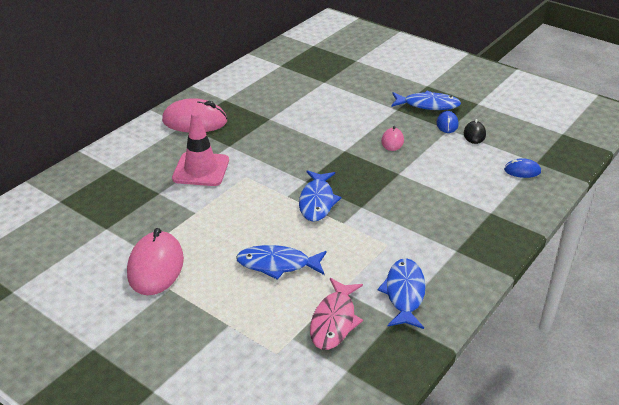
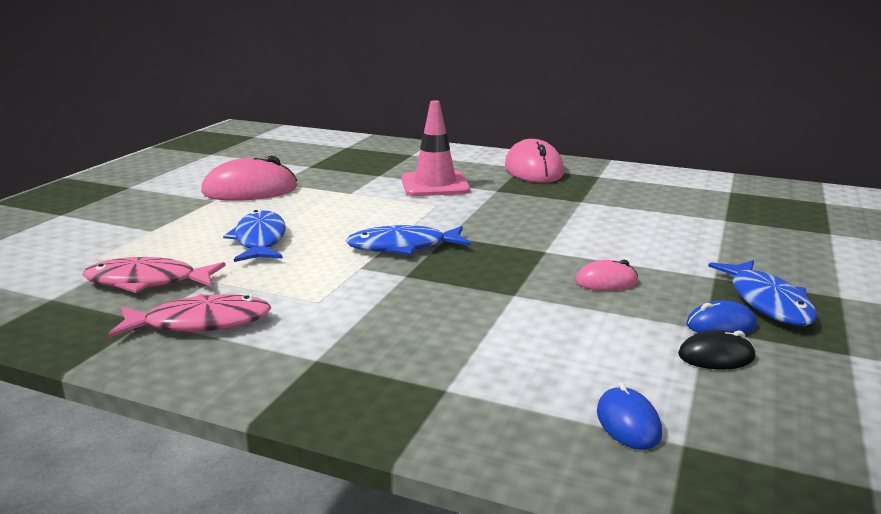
camera: 75 degrees right, 15 degrees down
(404, 293) = (200, 323): blue fish -> pink fish

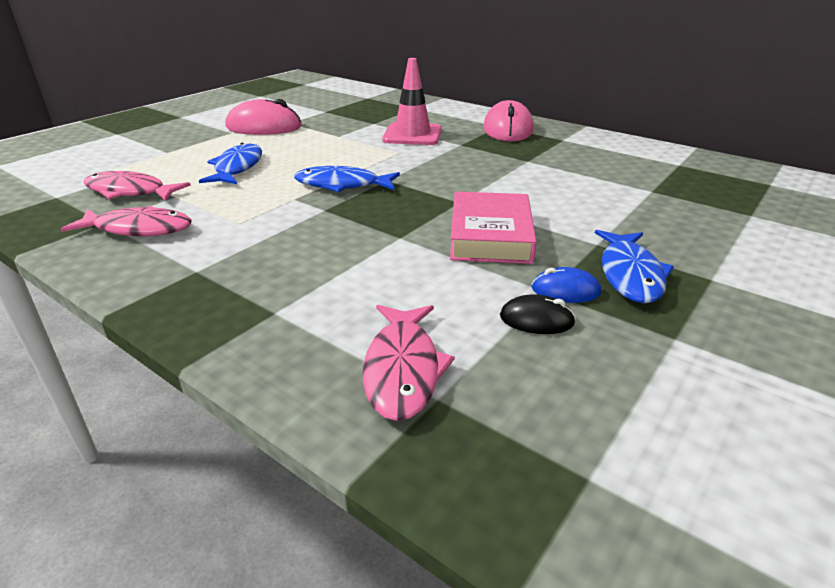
camera: 15 degrees right, 10 degrees up
(606, 281) = (490, 235): pink mouse -> pink book
(628, 423) = (403, 369): blue mouse -> pink fish

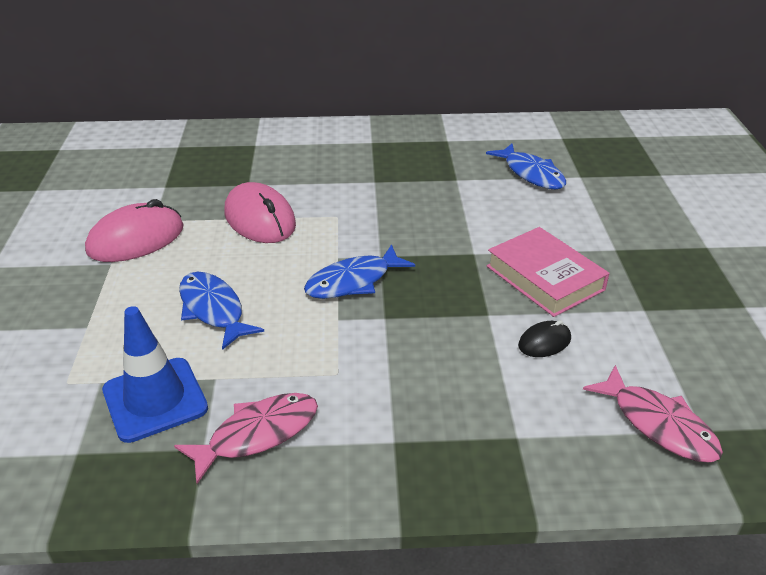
camera: 40 degrees left, 5 degrees up
(130, 192) = (155, 399): pink fish -> blue traffic cone
(412, 135) = (313, 186): pink traffic cone -> none
(508, 129) = (386, 144): pink mouse -> pink mouse (260, 219)
(536, 320) = (669, 337): black mouse -> black mouse (544, 342)
(565, 290) = (652, 303): blue mouse -> none
(630, 274) = (666, 268): blue fish -> blue fish (531, 174)

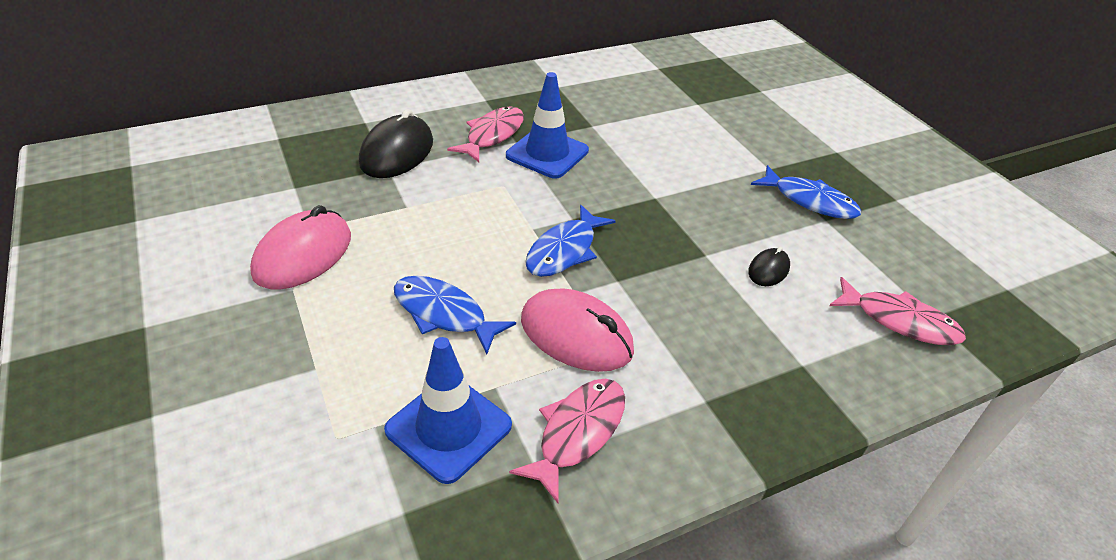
camera: 25 degrees left, 5 degrees up
(260, 219) = (426, 204): pink mouse -> pink mouse (576, 335)
(264, 173) = (397, 152): none -> black mouse
(356, 172) = (492, 135): none -> pink fish
(396, 196) = (547, 153): none -> blue traffic cone
(531, 174) = (655, 108): blue fish -> blue fish (809, 201)
(545, 278) = (730, 208): pink book -> none

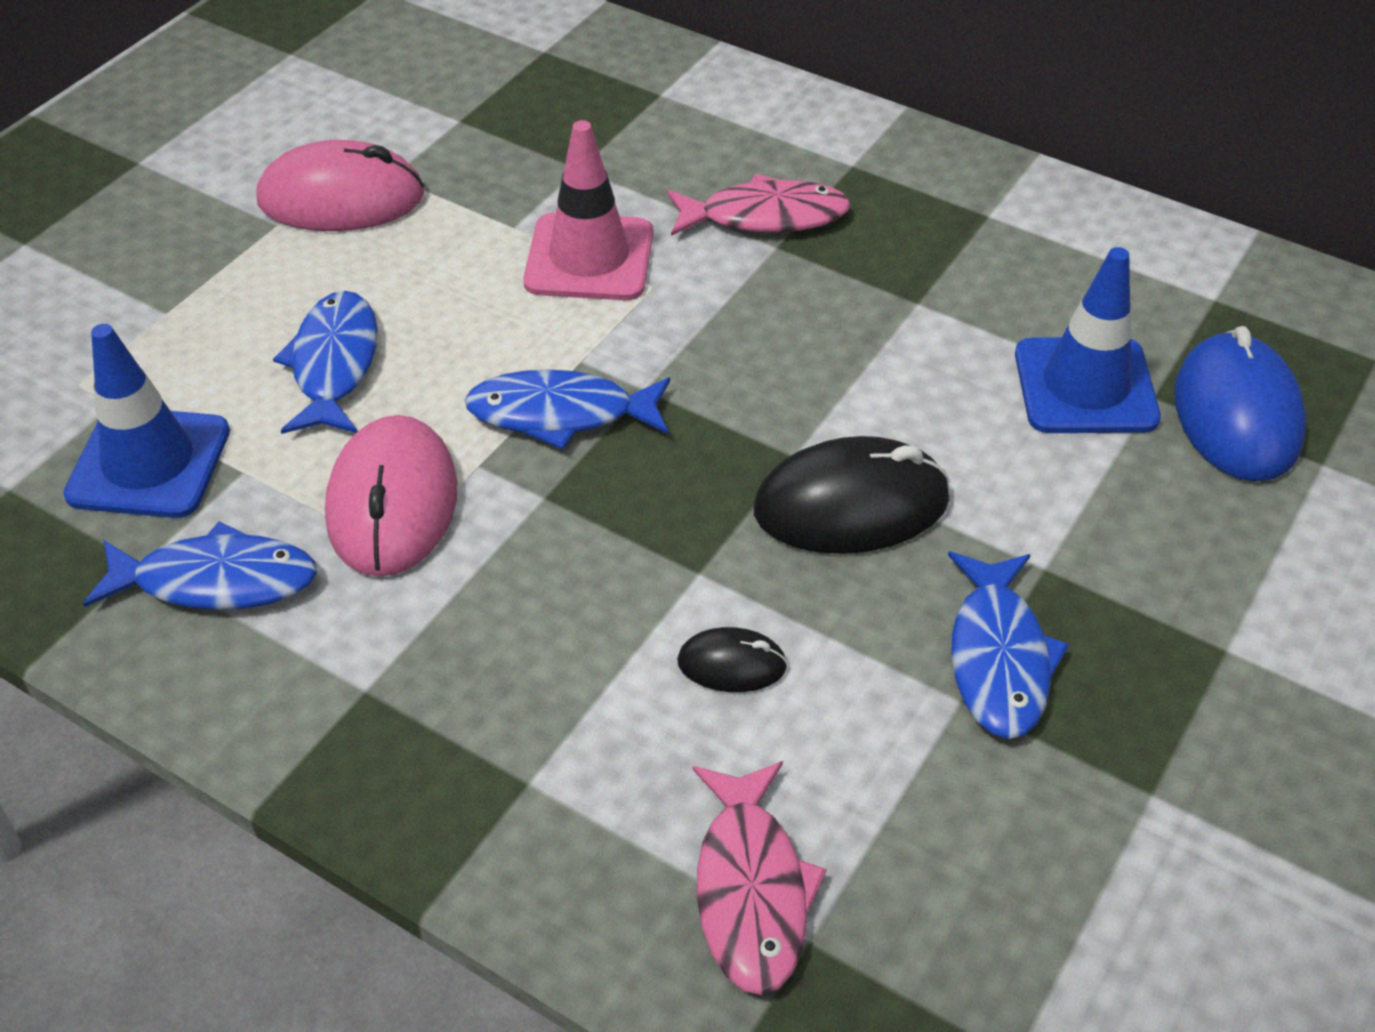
camera: 60 degrees right, 5 degrees up
(397, 152) = (621, 156): black mouse -> black mouse (851, 505)
(461, 194) = (589, 258): none -> pink traffic cone
(547, 153) = (781, 291): blue traffic cone -> blue traffic cone (1085, 386)
(577, 433) = (216, 581): pink fish -> blue fish
(723, 93) = (1237, 414): none -> blue mouse

